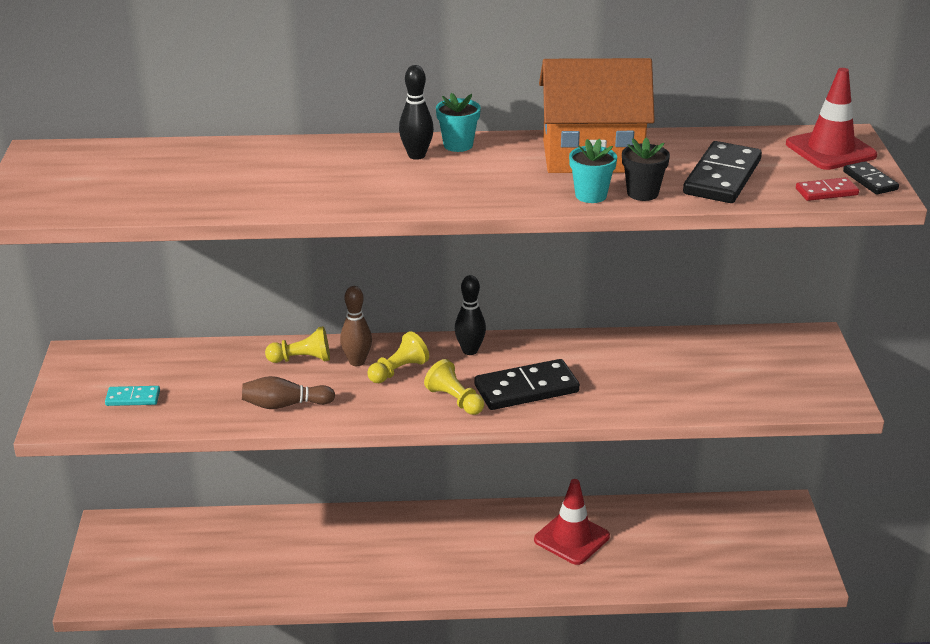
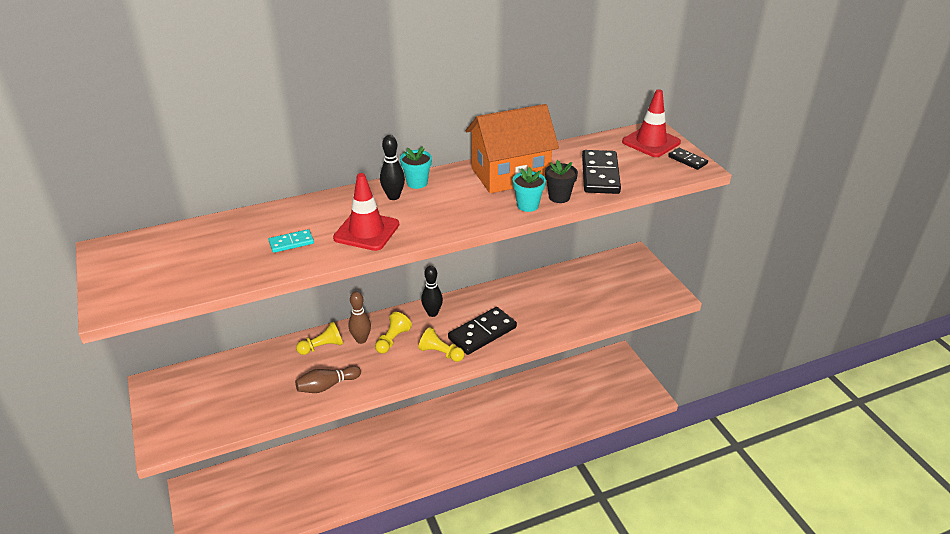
camera: 20 degrees left, 5 degrees up
(133, 398) = (213, 409): turquoise domino -> turquoise domino (291, 243)
(571, 538) = (505, 410): red traffic cone -> red traffic cone (366, 231)
(826, 192) = (668, 173): red domino -> none

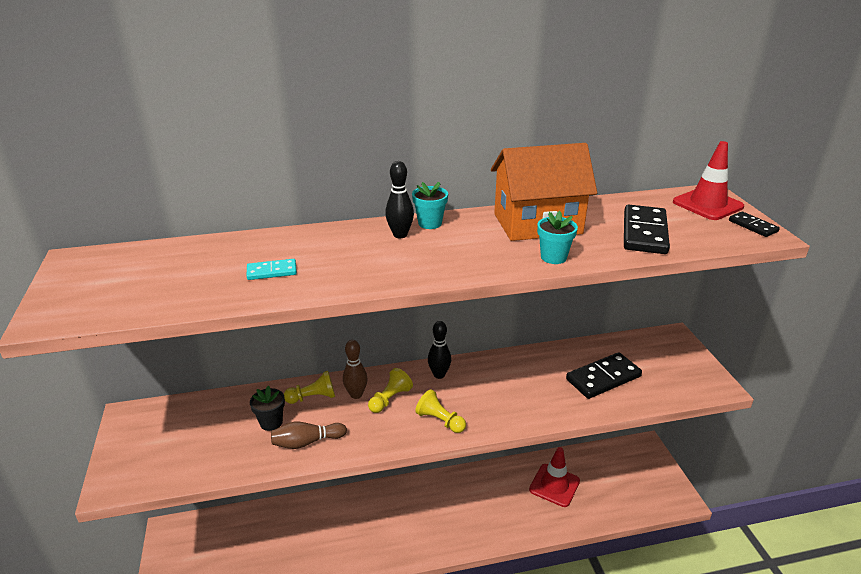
camera: 10 degrees right, 5 degrees down
(366, 231) = (359, 267): red traffic cone -> red traffic cone (554, 485)
(482, 333) = (491, 403): black domino -> black domino (603, 378)
(559, 197) = (592, 252): black flower pot -> black flower pot (271, 422)

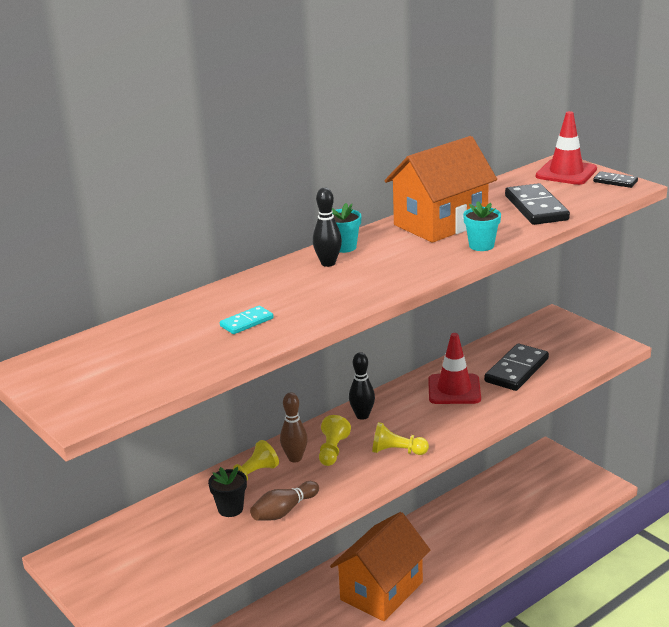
camera: 25 degrees left, 5 degrees down
(430, 519) = (381, 591): none -> orange house
(554, 485) = (482, 516): red traffic cone -> red traffic cone (454, 389)

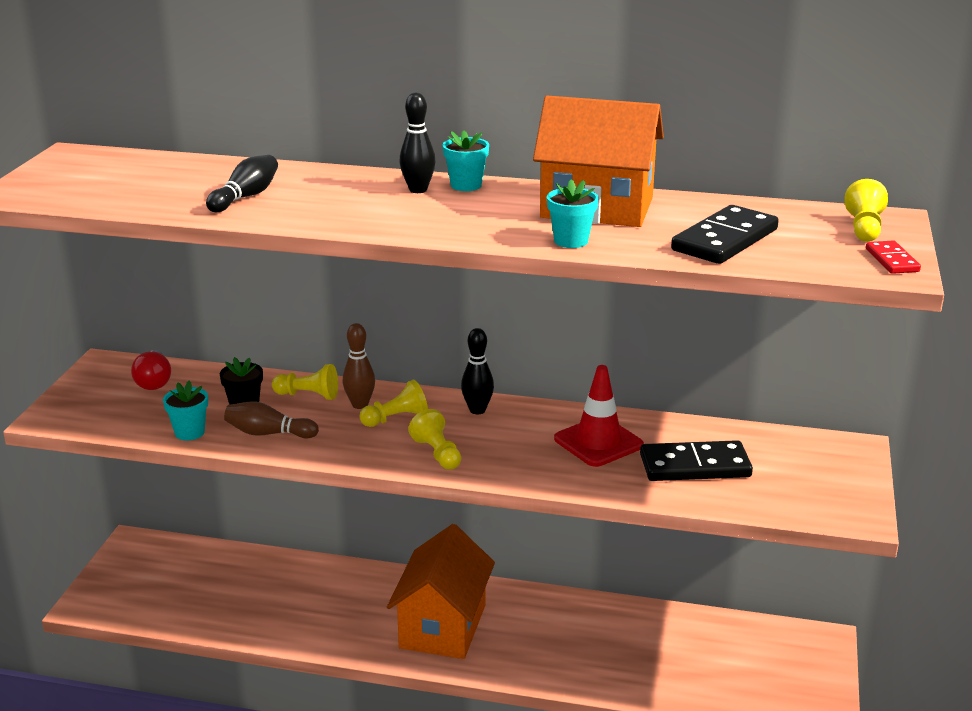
camera: 50 degrees right, 0 degrees up
(131, 540) = (154, 381): none -> red light bulb
(236, 547) = (189, 432): none -> turquoise flower pot
(247, 322) = (245, 197): turquoise domino -> black bowling pin
(381, 591) = (443, 626): orange house -> orange house turned 75 degrees counterclockwise
(566, 173) = (864, 228): red traffic cone -> yellow pawn
(615, 182) = (892, 260): black domino -> red domino

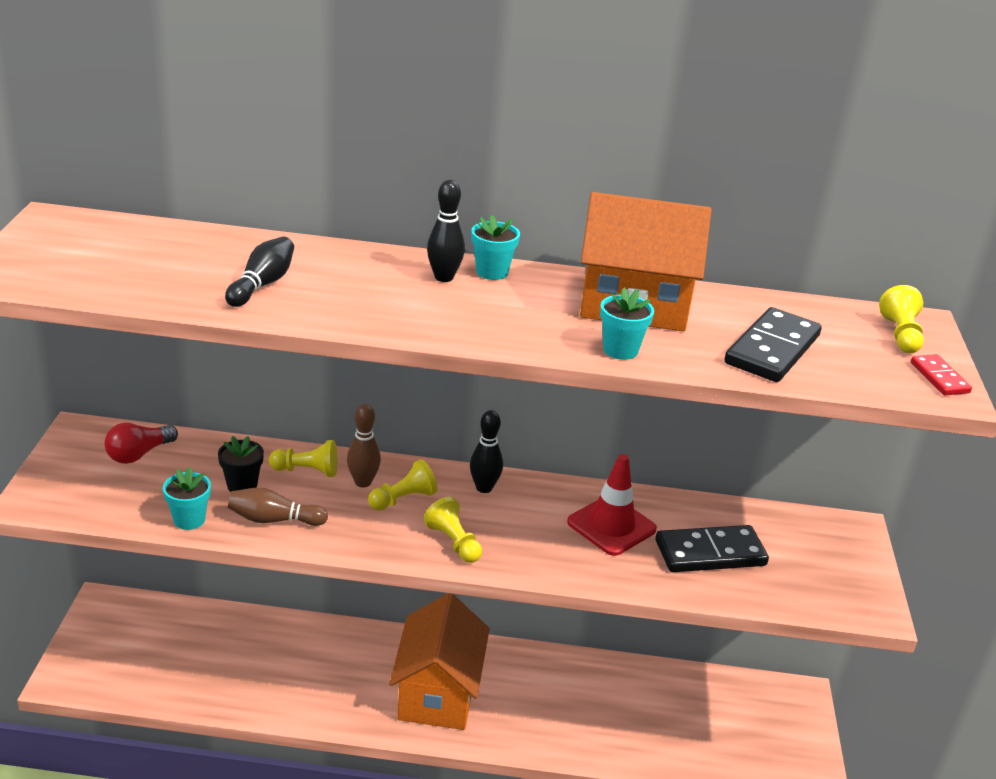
camera: 10 degrees left, 5 degrees up
(154, 381) = (139, 454): red light bulb -> red light bulb turned 60 degrees clockwise

